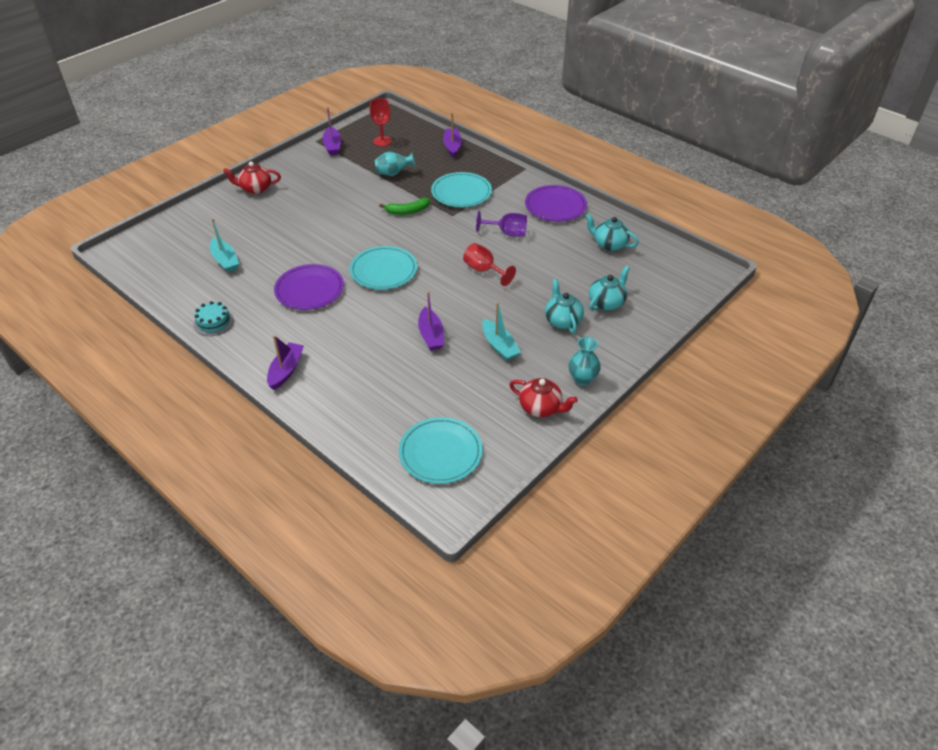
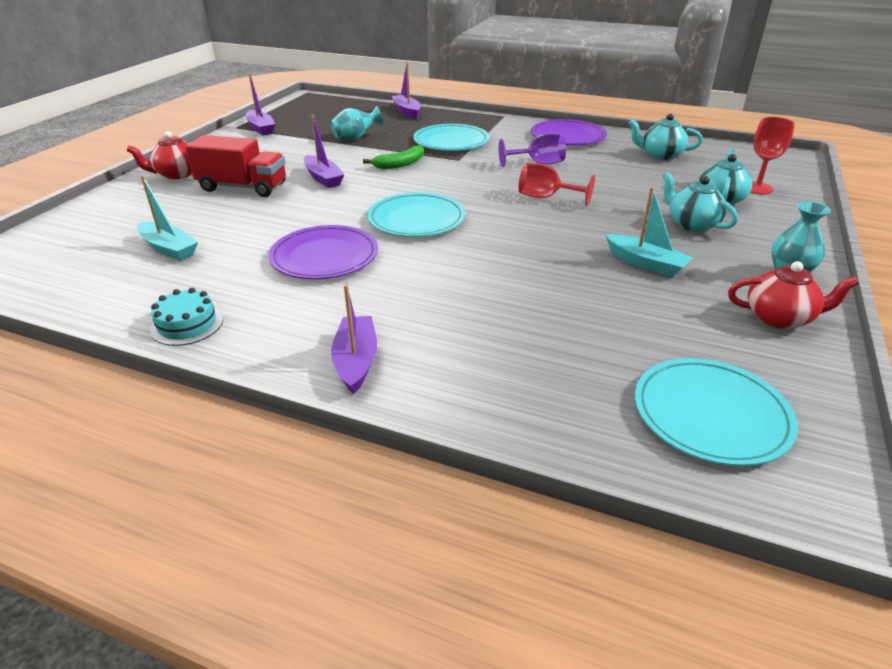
camera: 20 degrees left, 10 degrees down
(291, 212) = (243, 187): none -> red truck
(382, 141) = (320, 118): red goblet -> red goblet (757, 188)
(431, 335) = (544, 271): purple boat -> purple boat (323, 178)

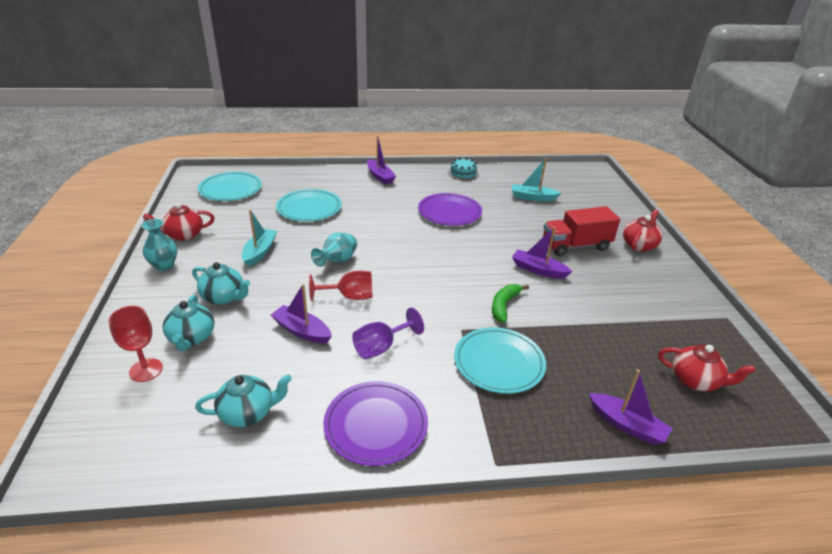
camera: 150 degrees right, 0 degrees up
(261, 128) = (703, 323): purple boat -> purple boat (302, 331)
(330, 114) = (695, 380): none -> red teapot
(355, 138) = (594, 335): turquoise vase -> turquoise vase (337, 261)
(416, 219) = (427, 249): turquoise plate -> turquoise plate (309, 208)
(646, 263) = (260, 252): turquoise boat -> turquoise boat turned 90 degrees clockwise

